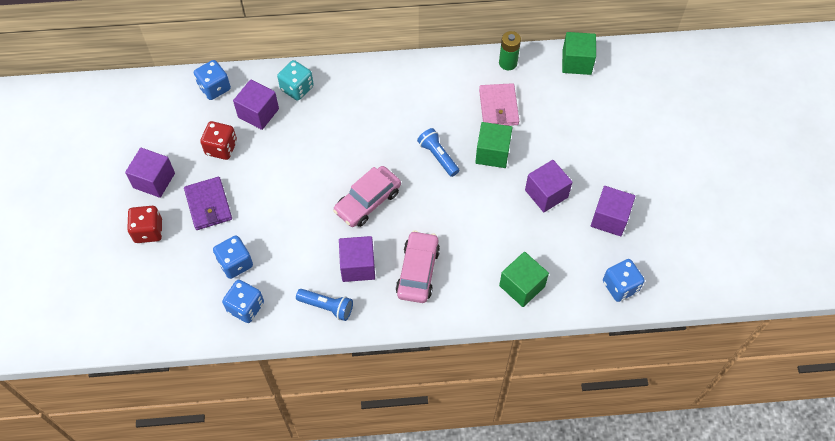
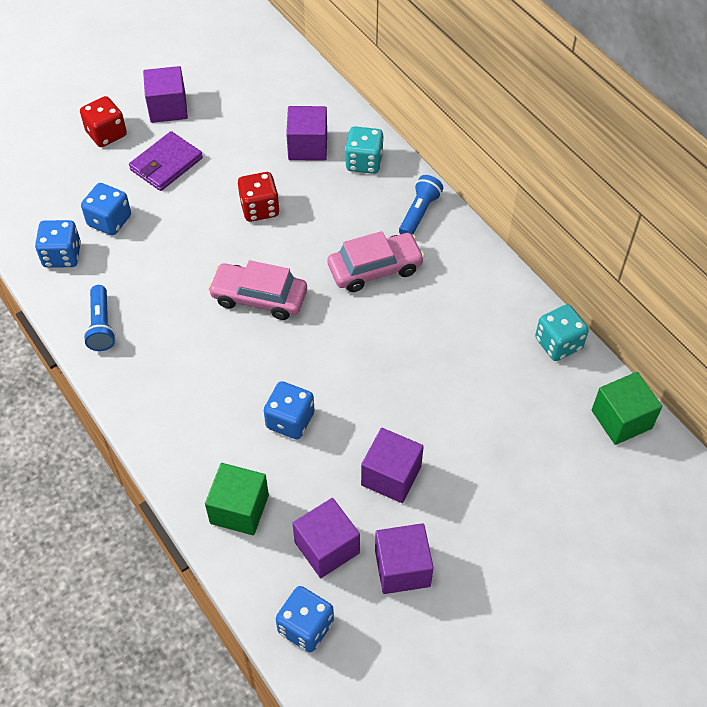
camera: 60 degrees right, 5 degrees down
(214, 88) = (313, 96): blue dice -> blue dice (290, 420)
(221, 148) = (242, 139): red dice -> red dice (259, 208)
(358, 266) = (169, 329): purple cube -> purple cube (327, 547)
(417, 271) = (196, 390): pink car -> pink car (375, 268)
(438, 156) = (367, 335): blue flashlight -> blue flashlight (419, 213)
(492, 153) = (410, 389): green cube -> none
(498, 107) = (483, 364): pink wallet -> none
(508, 63) = (558, 343): green battery -> turquoise dice

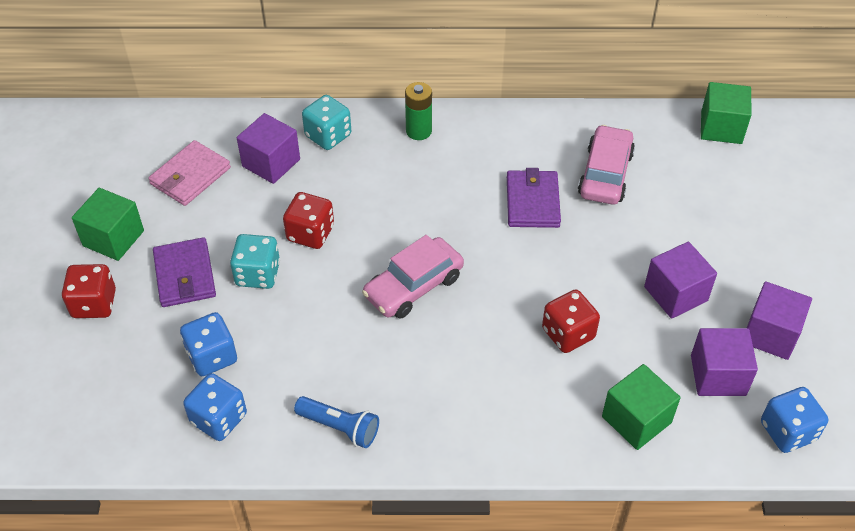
camera: 55 degrees left, 5 degrees down
(168, 108) = (113, 238): purple cube -> green cube
(256, 111) = (190, 176): none -> pink wallet
(290, 420) = (568, 333): blue dice -> red dice
(375, 268) = (452, 191): pink car -> pink car (605, 174)
(408, 326) = (532, 202): none -> purple wallet
(419, 213) = (418, 131): blue flashlight -> green battery
(558, 343) = (624, 122): turquoise dice -> turquoise dice (258, 274)

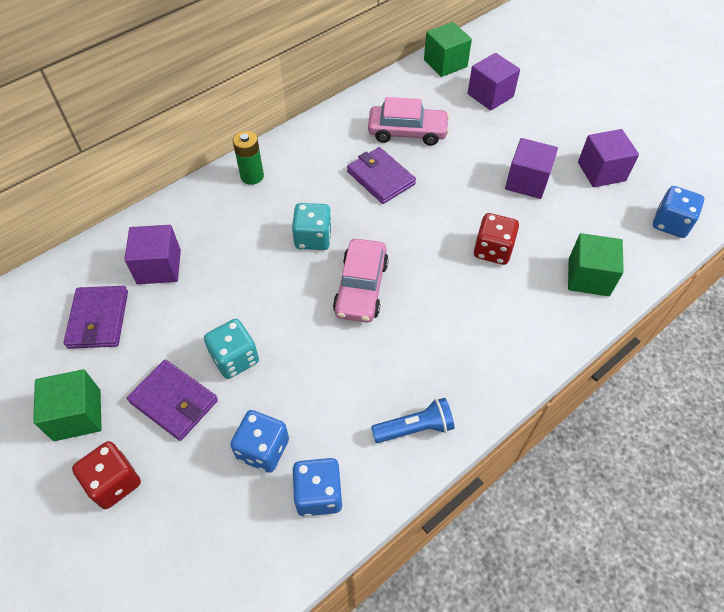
camera: 40 degrees left, 5 degrees up
(190, 176) = (98, 319): pink wallet -> purple wallet
(310, 233) = (245, 300): red dice -> none
(328, 136) = (185, 219): turquoise dice -> turquoise dice (313, 238)
(605, 174) = (407, 132): pink car -> pink car turned 120 degrees clockwise
(718, 375) = (601, 216): purple cube -> purple cube (490, 95)

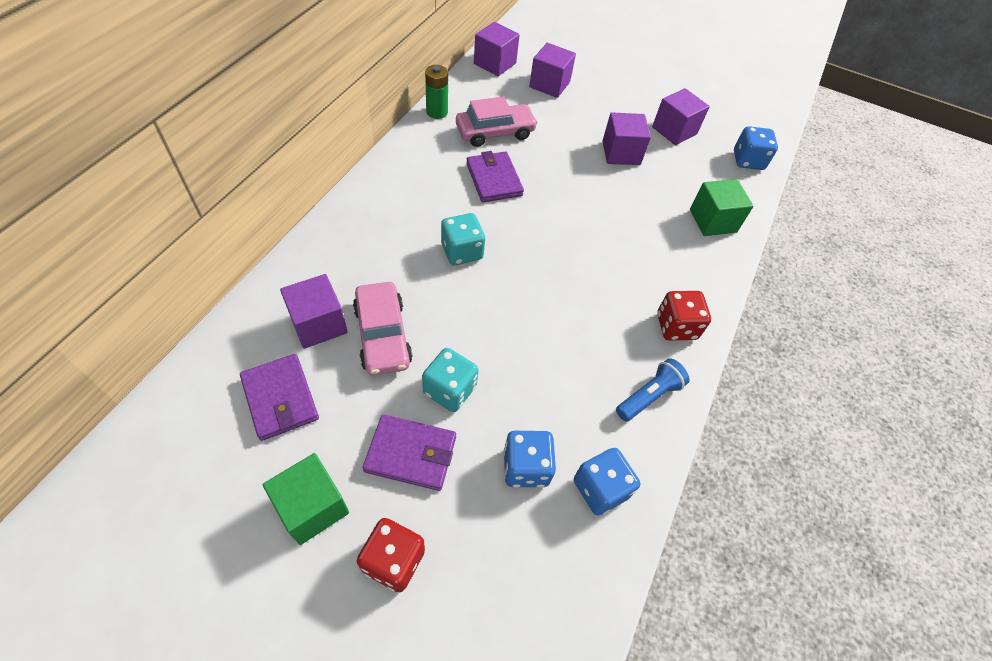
camera: 30 degrees left, 0 degrees up
(252, 176) = (368, 208): green battery -> green battery (437, 112)
(361, 288) = (532, 285): pink car -> pink car (383, 335)
(380, 178) = (494, 179): purple wallet -> purple wallet turned 45 degrees clockwise
(445, 63) = (495, 63): green cube -> purple cube
(492, 250) = (626, 219): red dice -> red dice (676, 326)

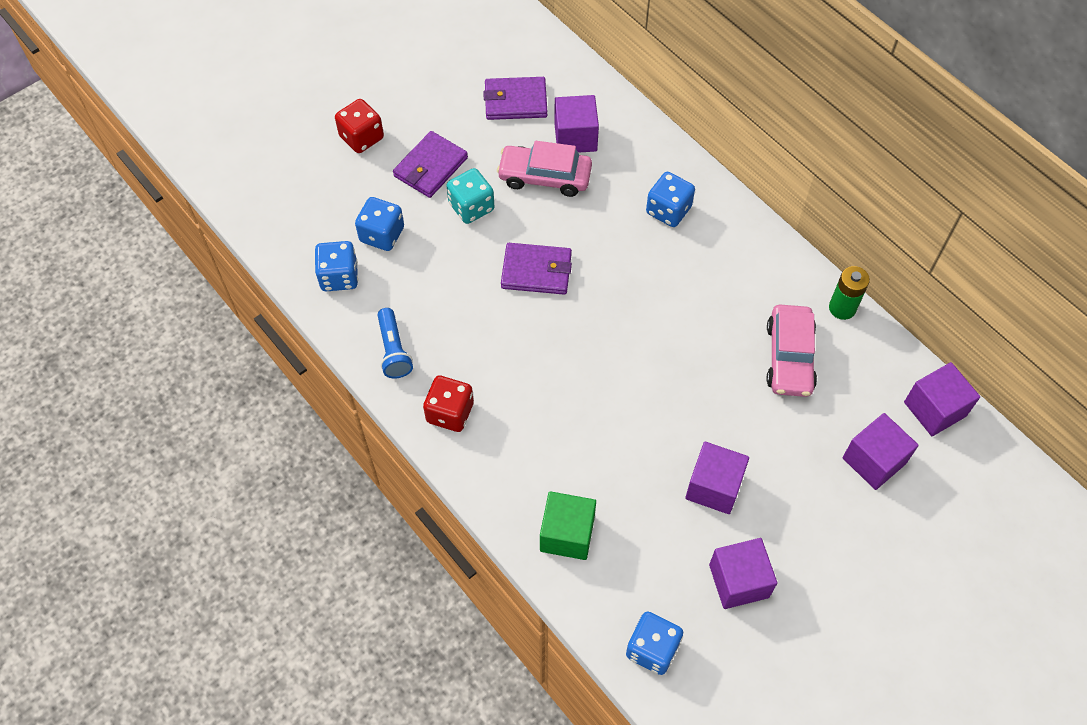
camera: 120 degrees right, 5 degrees up
(312, 507) = (421, 103): green cube -> none
(386, 228) = (668, 210): none -> blue dice
(462, 251) = (615, 263): turquoise dice -> none
(494, 179) = (708, 327): purple wallet -> purple wallet (536, 271)

